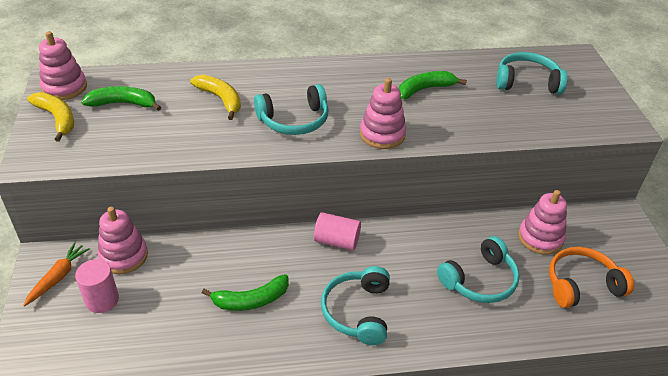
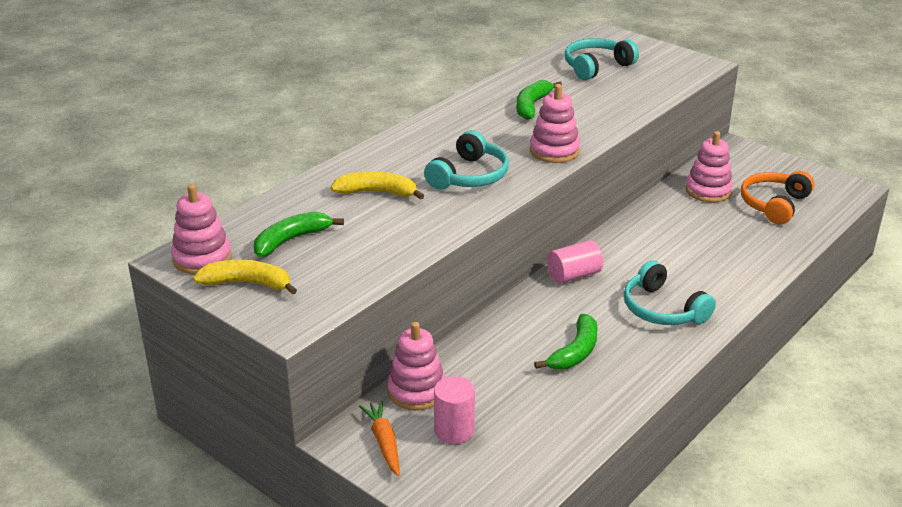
camera: 40 degrees left, 10 degrees down
(480, 280) = (710, 240): turquoise headphones -> none

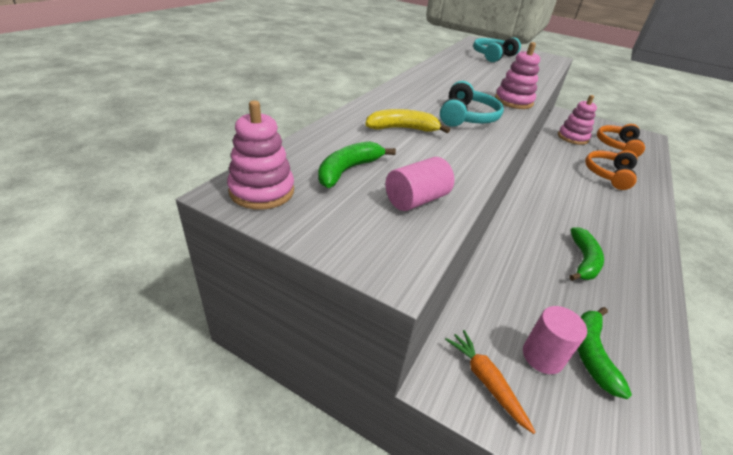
camera: 15 degrees left, 5 degrees up
(248, 283) = (324, 217): yellow banana -> none
(416, 391) = (482, 312): pink stacking toy -> none
(531, 106) = (472, 74): green banana -> green banana (591, 353)
(574, 275) = (534, 196): pink cylinder -> pink cylinder (416, 200)
(662, 309) = (614, 220): turquoise headphones -> none
(713, 249) = (608, 174): none -> orange headphones

